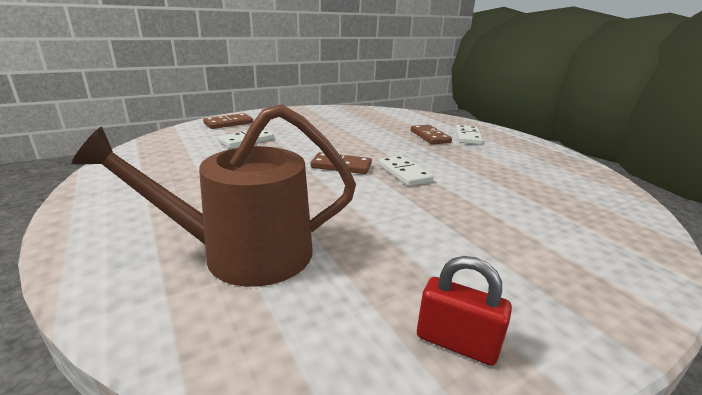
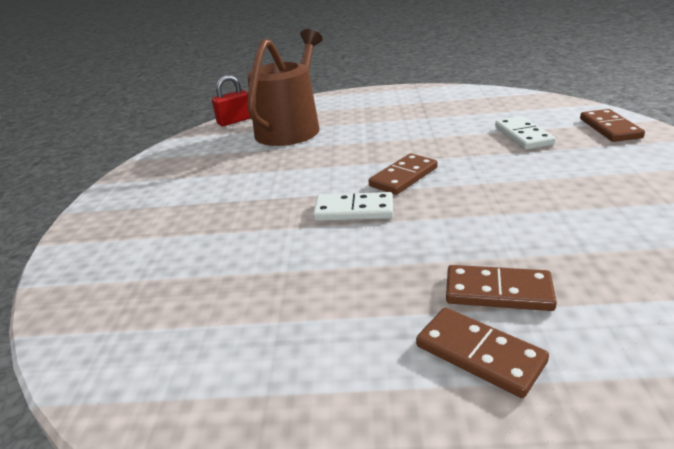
camera: 125 degrees right, 5 degrees up
(456, 342) = (158, 167): red padlock -> red padlock (235, 121)
(468, 137) = (479, 354): white domino -> brown domino

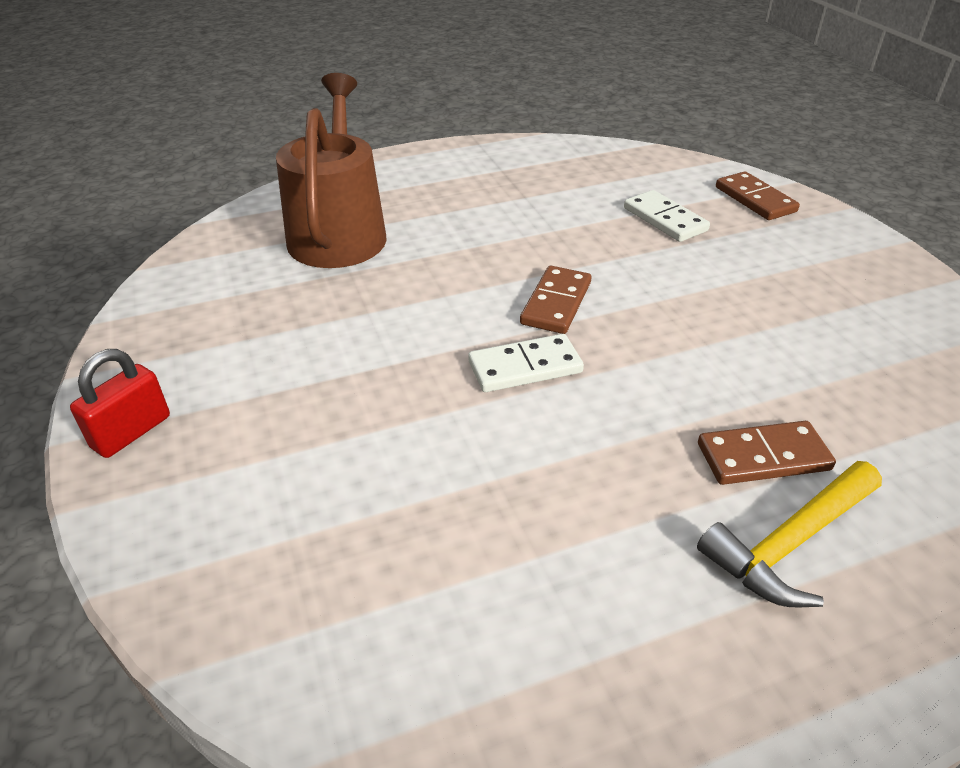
camera: 25 degrees left, 10 degrees up
(235, 121) = (234, 225): red padlock -> red padlock (131, 432)
(479, 354) = (789, 543): brown domino -> yellow hammer

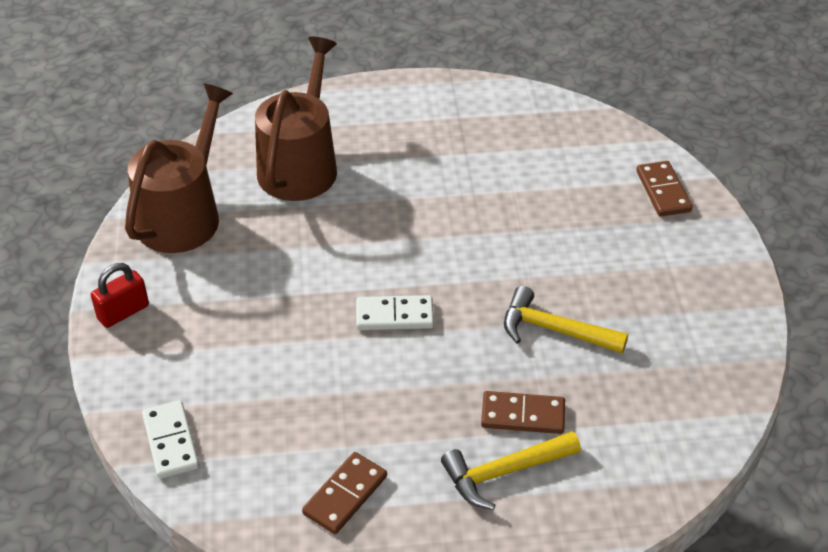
camera: 15 degrees right, 5 degrees up
(200, 302) = (183, 215): none -> brown watering can
(556, 303) = (442, 265): brown domino -> brown domino (345, 495)
(664, 219) = (571, 199): white domino -> white domino (170, 442)
(733, 347) = (554, 330): none -> yellow hammer

